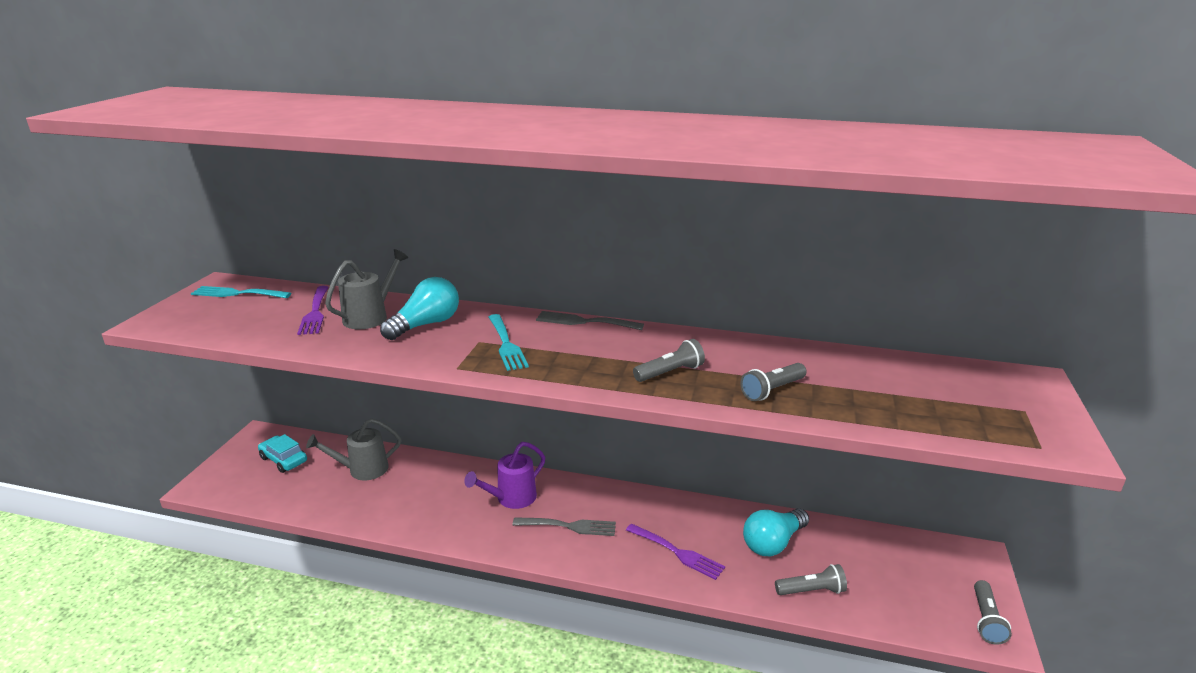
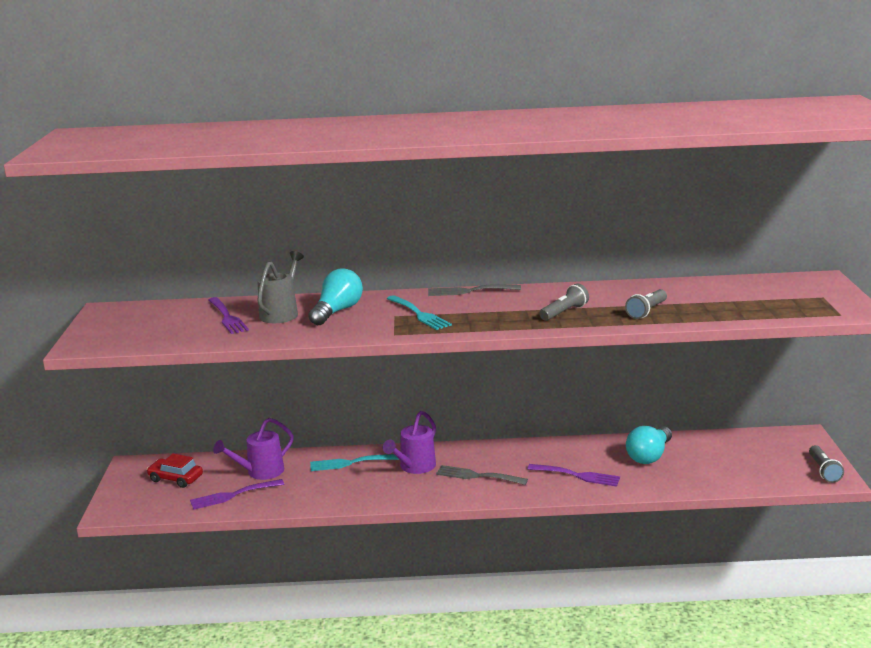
camera: 15 degrees left, 5 degrees down
(237, 293) = (135, 314): turquoise fork -> turquoise fork (350, 463)
(284, 459) = (176, 478): turquoise car -> red car
(319, 493) = (233, 495): none -> purple fork
(362, 470) = (260, 472): grey watering can -> purple watering can
(569, 526) = (477, 476): grey fork -> grey fork turned 150 degrees counterclockwise
(811, 591) = (692, 478): grey flashlight -> none

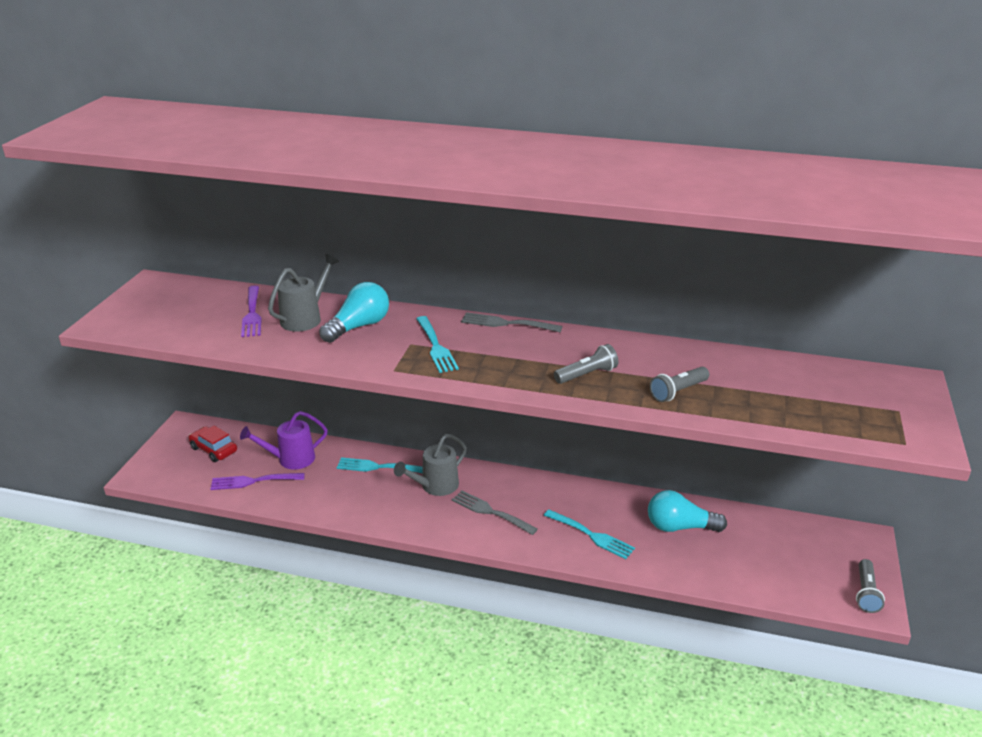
camera: 15 degrees right, 10 degrees up
(414, 467) = (435, 486): purple watering can -> grey watering can
(577, 475) = (591, 535): purple fork -> turquoise fork
(649, 456) = (679, 527): turquoise light bulb -> turquoise light bulb turned 45 degrees clockwise

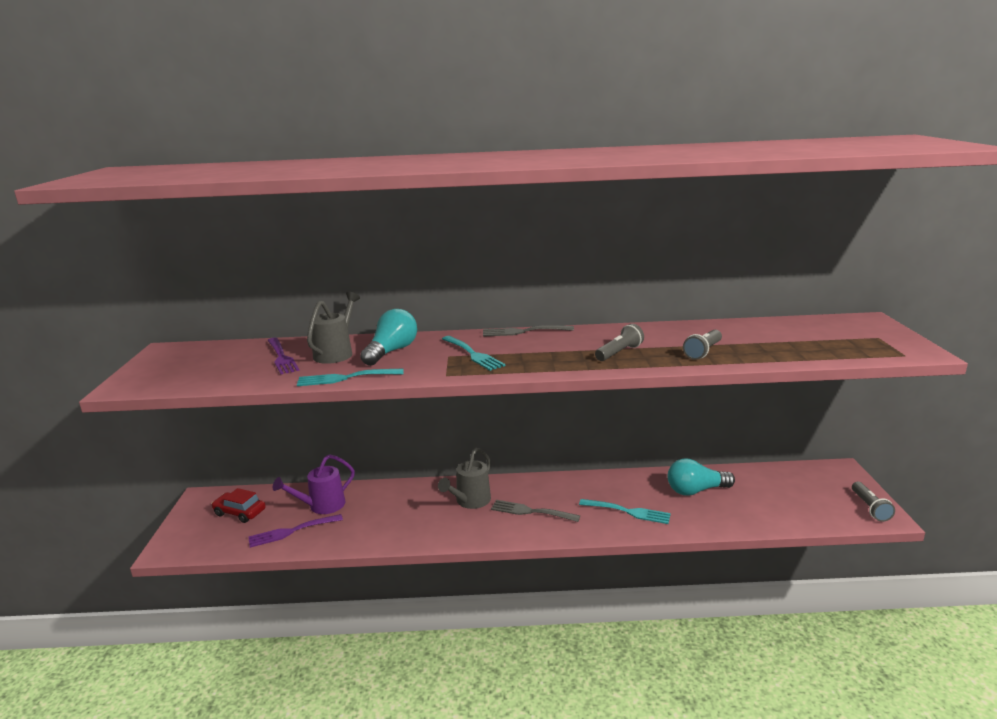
camera: 15 degrees left, 10 degrees down
(377, 467) = (409, 496): turquoise fork -> turquoise fork (346, 378)

